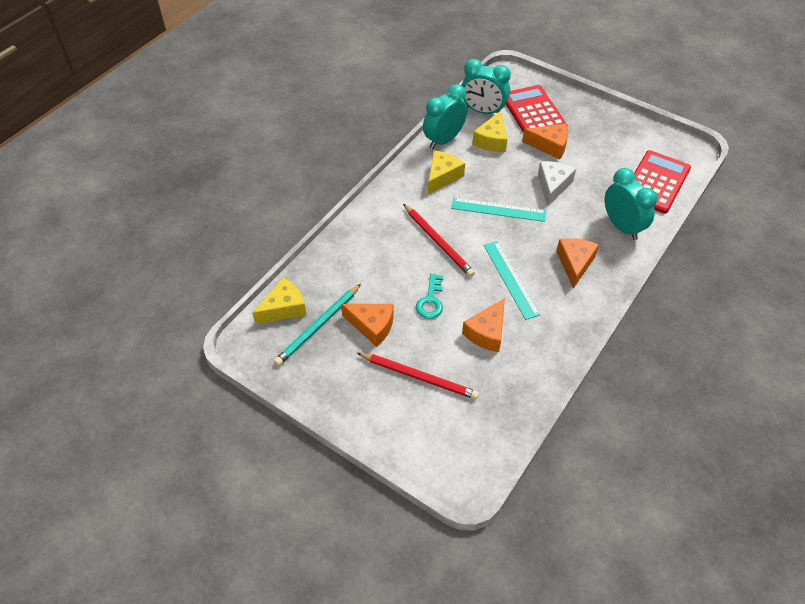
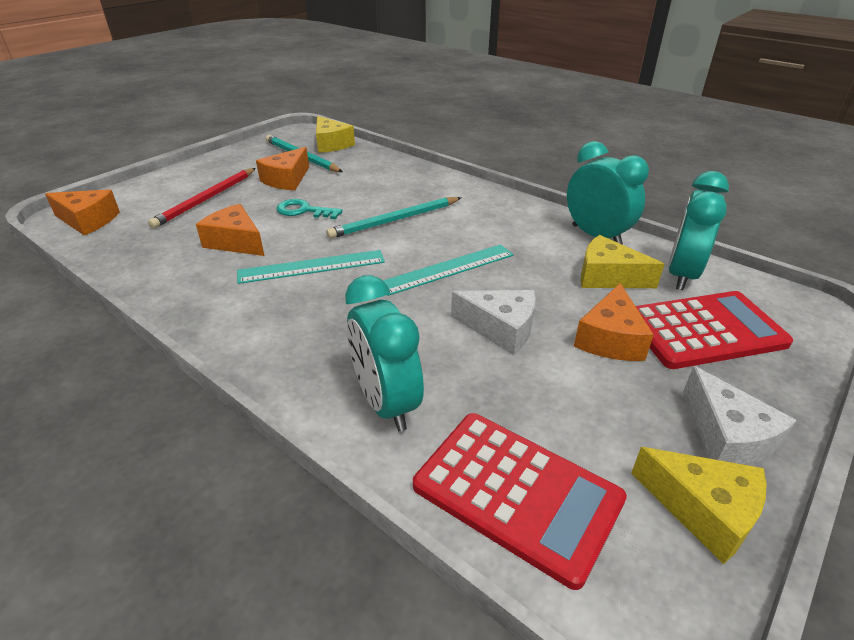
camera: 95 degrees right, 15 degrees down
(438, 241) = (395, 220): red pencil -> turquoise pencil
(442, 176) = (517, 230): yellow cheese -> yellow cheese (703, 510)
(498, 210) = (447, 269): turquoise ruler -> turquoise ruler turned 45 degrees clockwise
(575, 264) = (316, 329): orange cheese -> orange cheese (88, 221)
(604, 120) = (726, 437): none -> white cheese
(622, 227) = (386, 403): turquoise clock -> turquoise clock turned 90 degrees clockwise

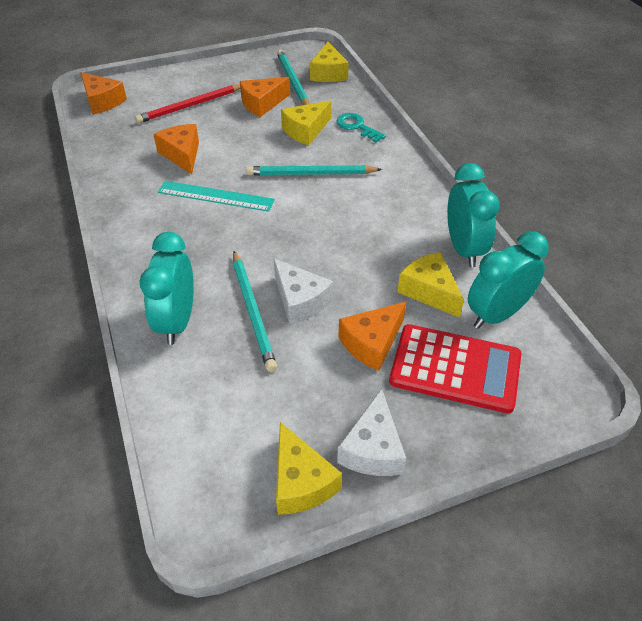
camera: 30 degrees right, 10 degrees up
(304, 211) = (250, 140): turquoise key -> turquoise key (357, 127)
(354, 189) = (305, 130): none -> yellow cheese
(447, 269) = (309, 235): turquoise ruler -> none
(462, 357) = (253, 311): none -> turquoise pencil
(517, 493) = (201, 414): red calculator -> none

